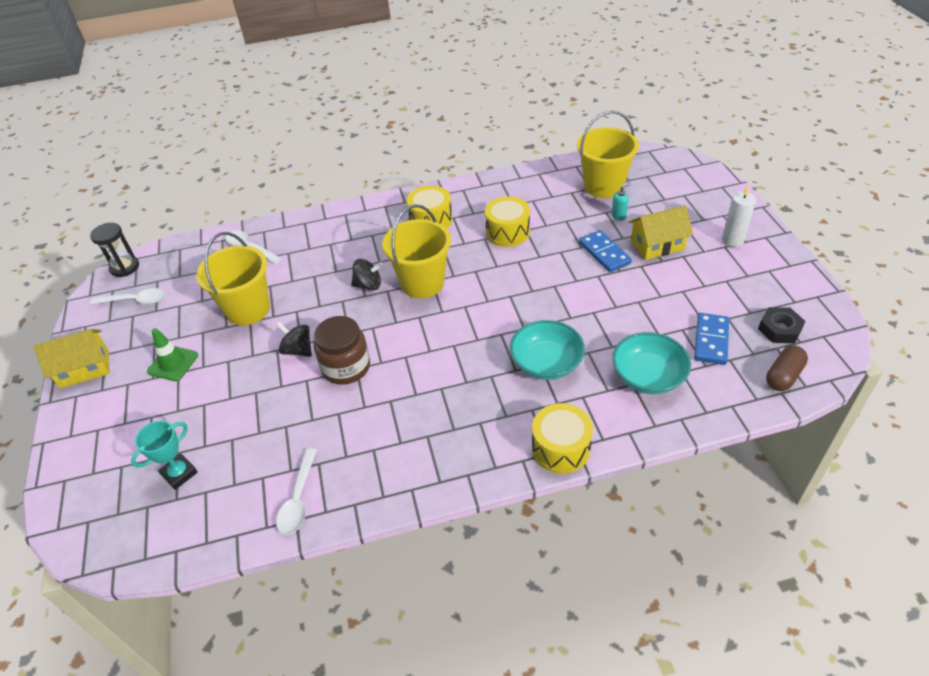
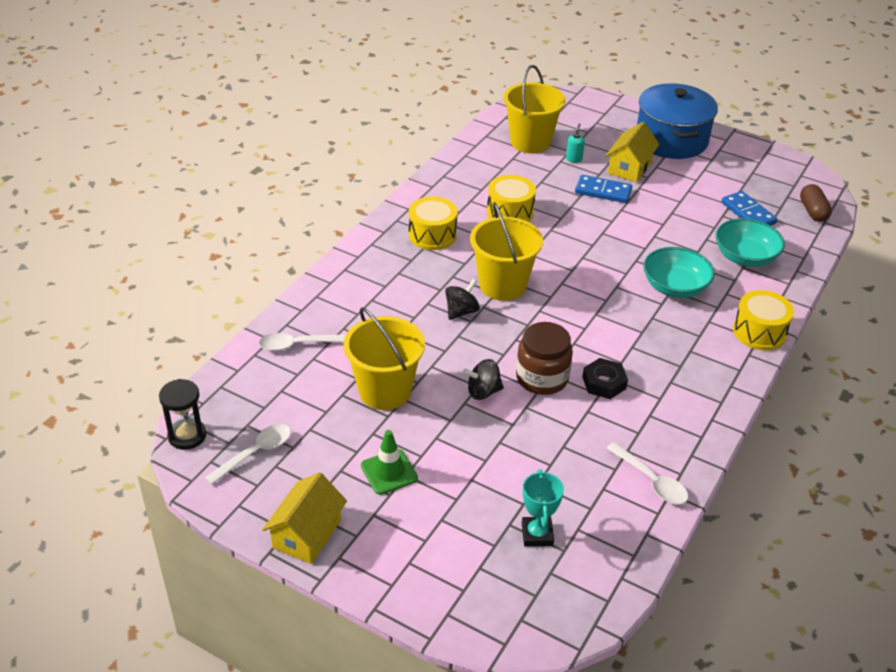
camera: 50 degrees left, 5 degrees down
(732, 240) = (671, 140): white candle -> blue pot
(779, 329) = (774, 184): black nut -> black nut (604, 383)

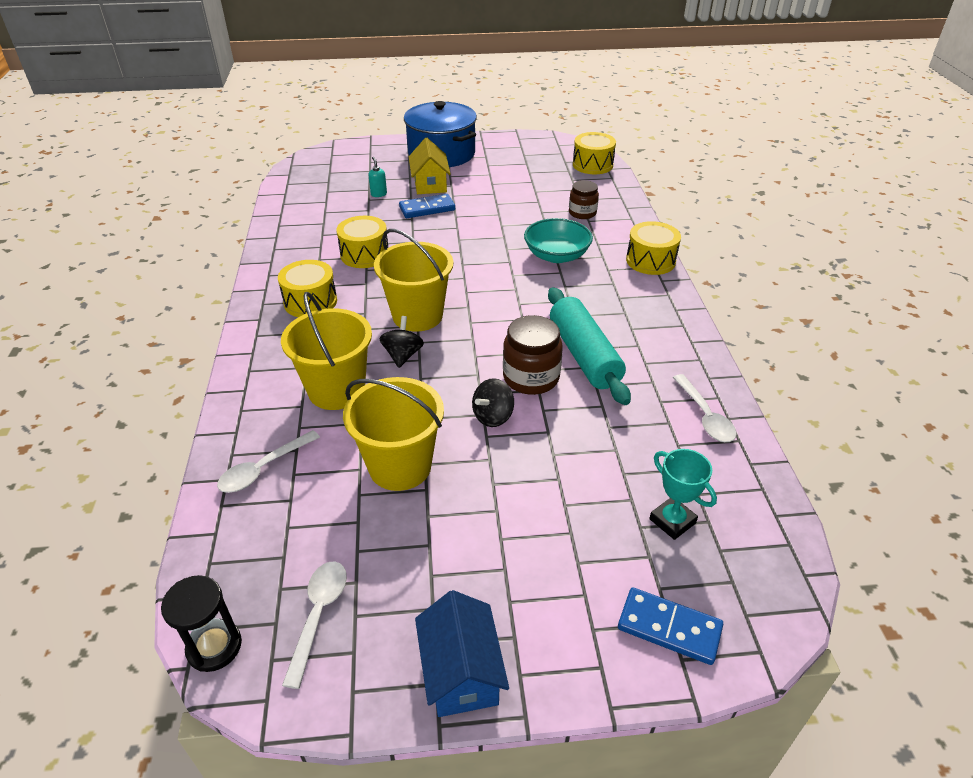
camera: 35 degrees left, 0 degrees up
(307, 534) = (461, 672): yellow house -> blue house
(389, 472) = (482, 546): green traffic cone -> none
(530, 142) = (328, 194): yellow bucket -> yellow bucket (336, 390)
(604, 383) = (584, 355): black nut -> turquoise rolling pin
(651, 480) = (705, 416): white spoon -> white spoon turned 60 degrees clockwise
(745, 257) = (582, 213): turquoise bowl -> brown jar
(748, 213) = (551, 182): blue domino -> blue domino (669, 628)
(813, 211) = (592, 165): brown capsule -> yellow drum

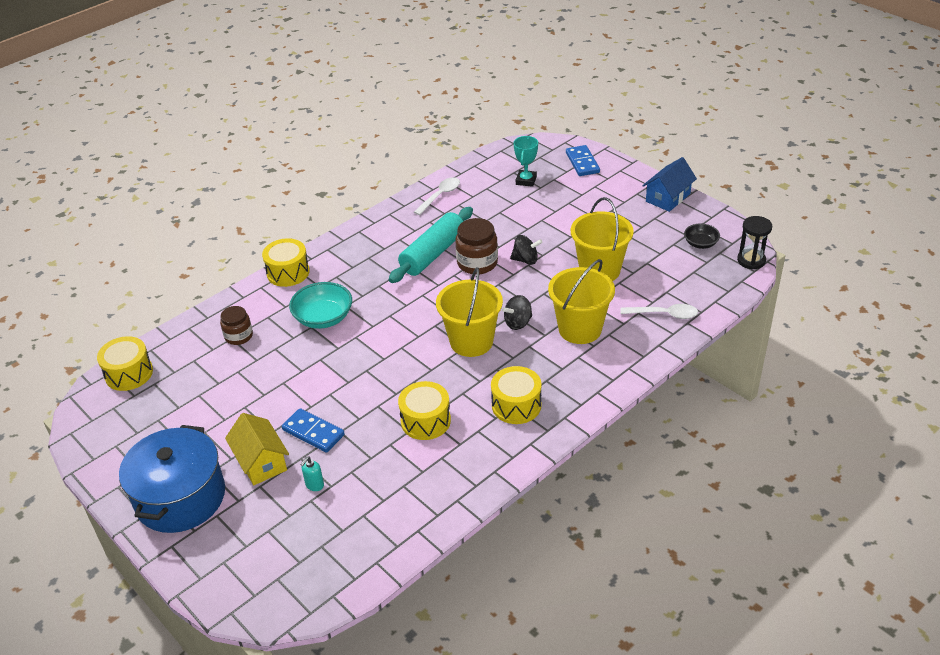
camera: 125 degrees left, 0 degrees up
(318, 616) = (700, 243): white spoon -> black bowl
(430, 184) = (261, 462): yellow house -> yellow house turned 75 degrees counterclockwise

